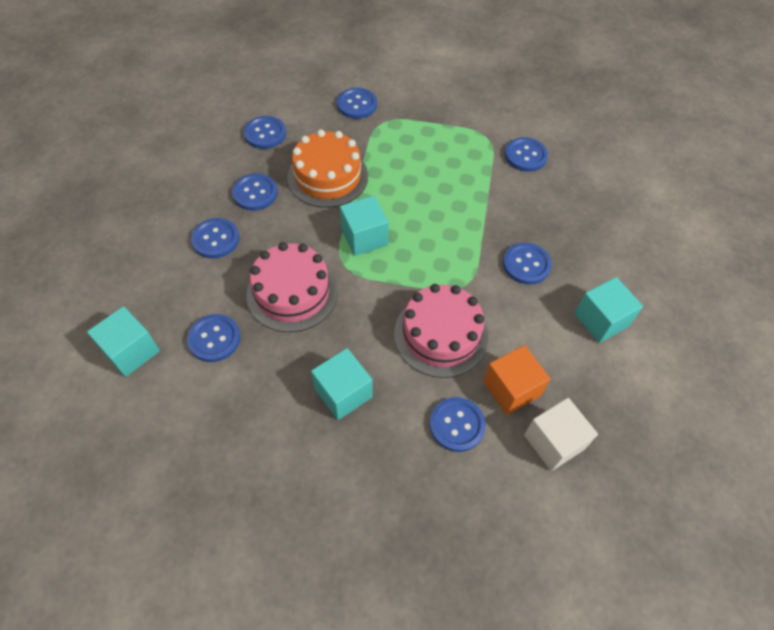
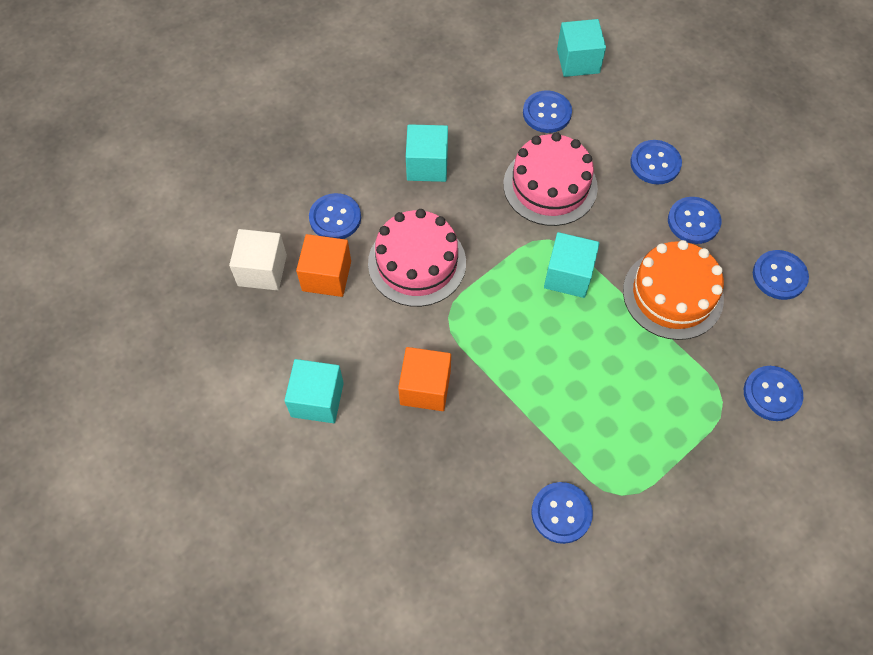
camera: 130 degrees right, 5 degrees up
(526, 264) = (425, 388): blue button -> orange cube

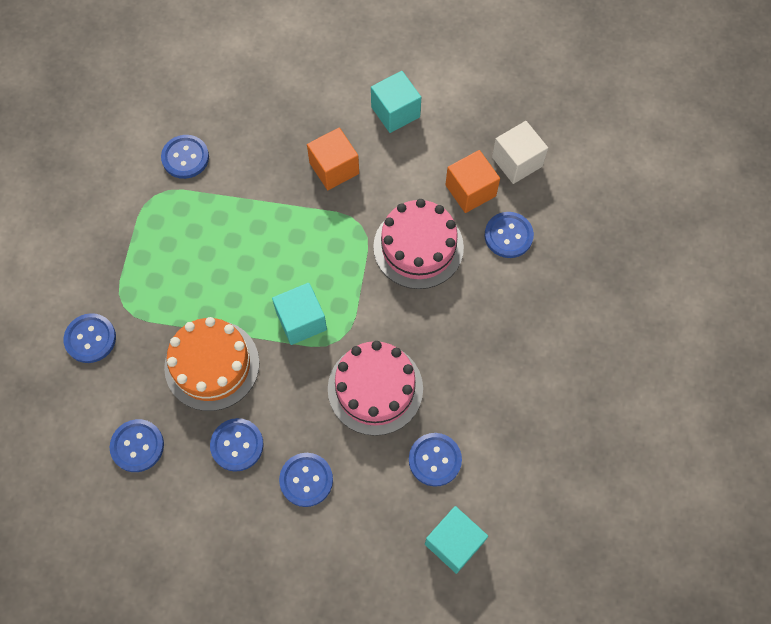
camera: 140 degrees right, 5 degrees up
(427, 165) = (485, 331): turquoise cube -> none

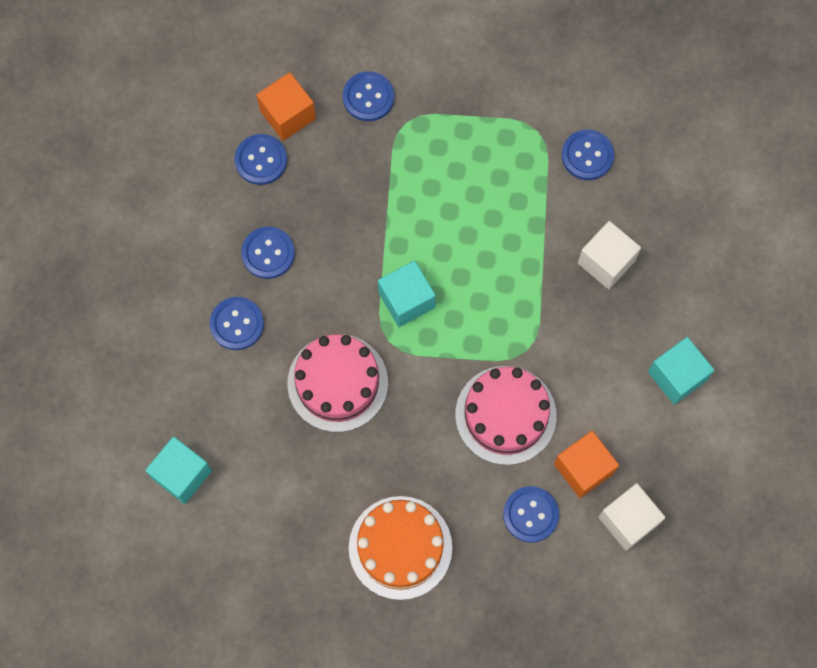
camera: 85 degrees right, 5 degrees up
(212, 365) = (350, 217): orange cake -> orange cake (400, 547)
(287, 153) = (606, 262): none -> white cube
(334, 168) = (593, 315): orange cube -> orange cube (288, 115)
(435, 460) = (265, 449): blue button -> none

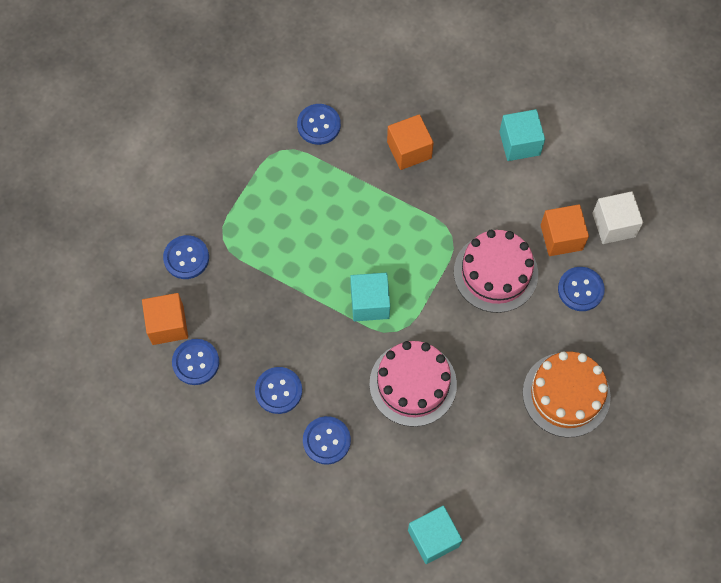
camera: 65 degrees left, 5 degrees down
(606, 262) = (409, 150): white cube -> orange cube

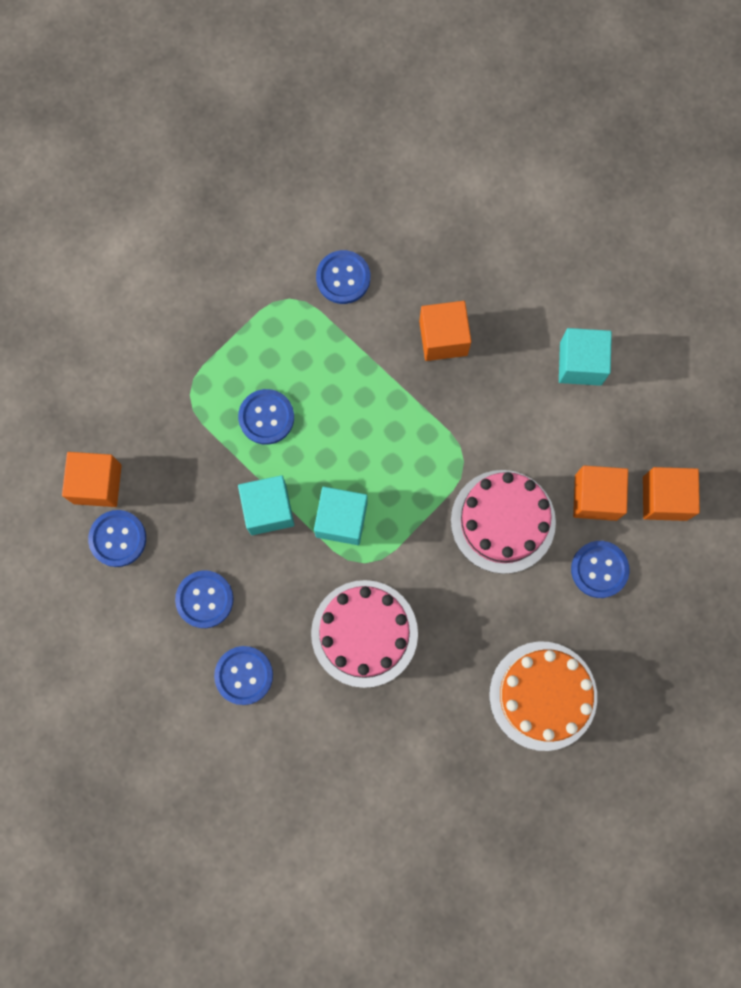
camera: 15 degrees right, 10 degrees up
(186, 258) = (141, 406): blue button -> blue button (266, 417)
(433, 538) = (335, 827): turquoise cube -> turquoise cube (268, 509)
(614, 225) = (664, 498): white cube -> orange cube

